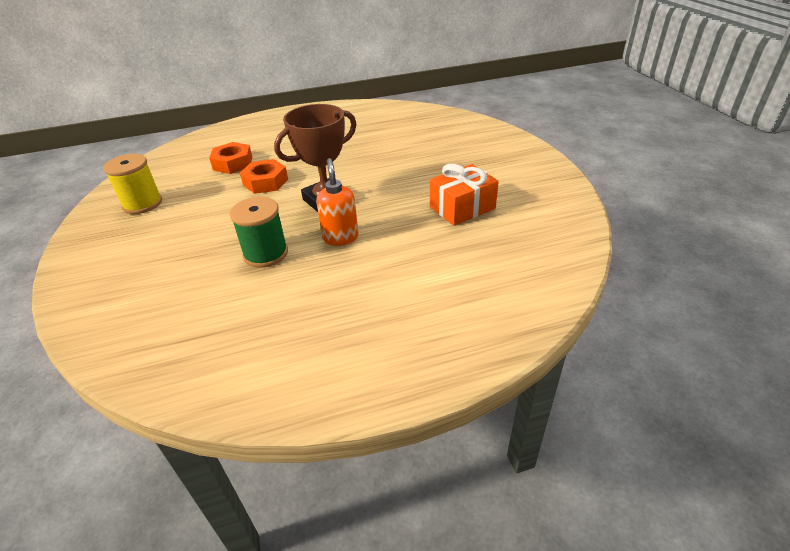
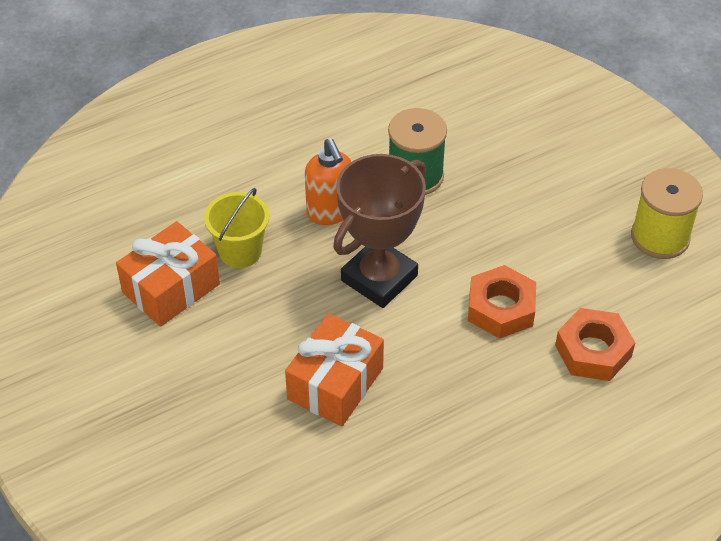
camera: 165 degrees right, 10 degrees up
(374, 163) = (335, 383): none -> orange gift
(412, 222) = (240, 251): none -> yellow bucket

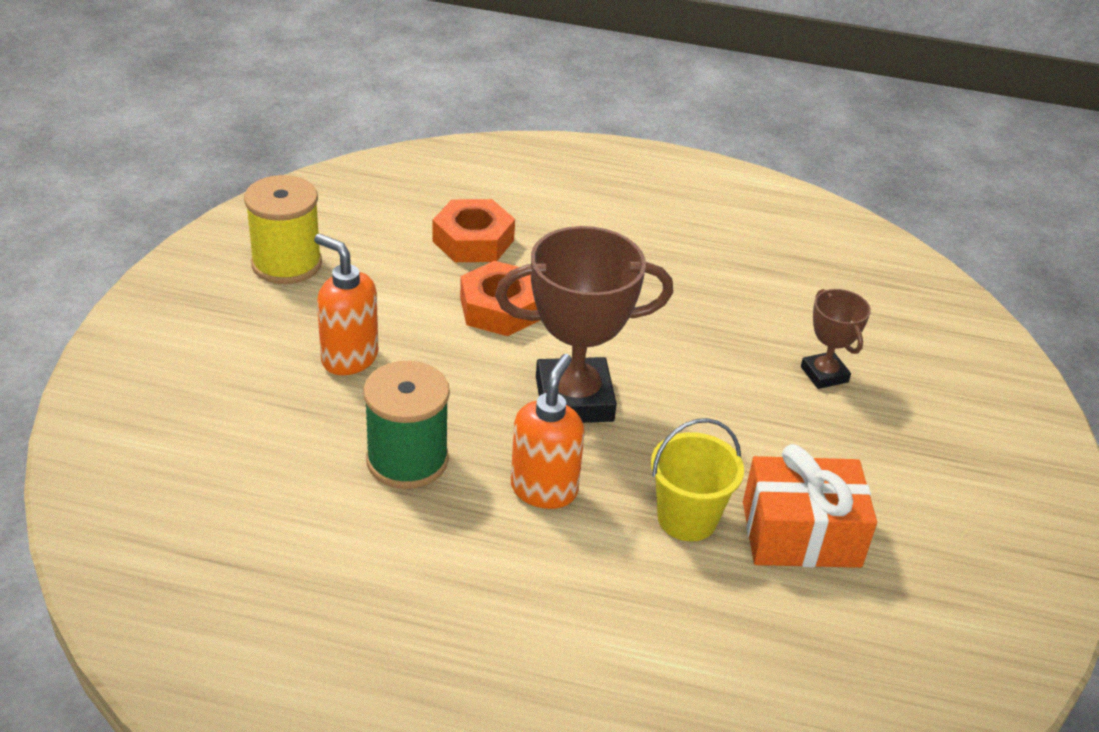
camera: 140 degrees left, 10 degrees down
(250, 423) = (824, 374): none -> brown trophy
(335, 383) = (716, 353): orange gift -> none
(528, 206) = (349, 358): none -> orange soap dispenser

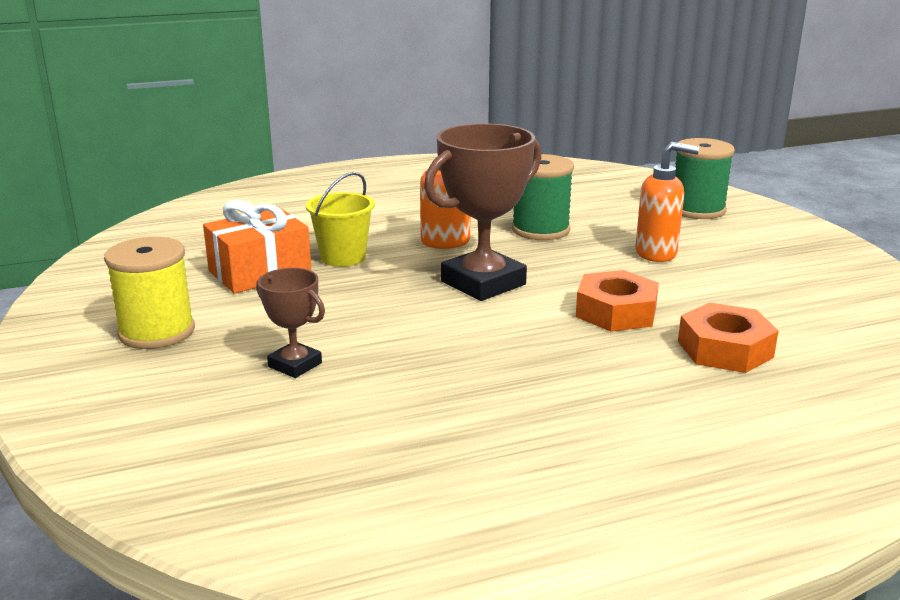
camera: 150 degrees right, 15 degrees down
(175, 406) = (697, 210): none -> green spool
(286, 264) = (806, 281): yellow spool -> yellow spool (157, 332)

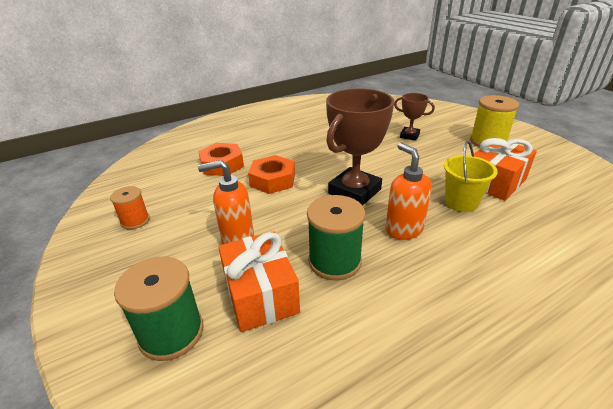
camera: 170 degrees right, 10 degrees up
(620, 219) = (261, 294): none -> orange gift
(817, 283) = (135, 221): none -> orange spool

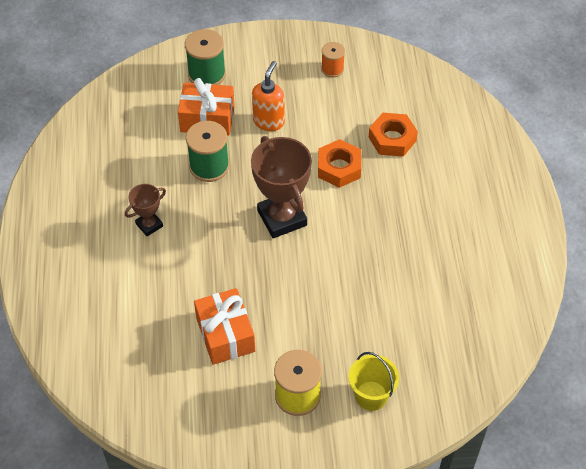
camera: 115 degrees right, 20 degrees up
(403, 229) = (212, 223): orange soap dispenser -> none
(409, 136) = (358, 327): brown trophy -> brown trophy (149, 225)
(461, 202) = (216, 284): yellow bucket -> yellow bucket (371, 396)

